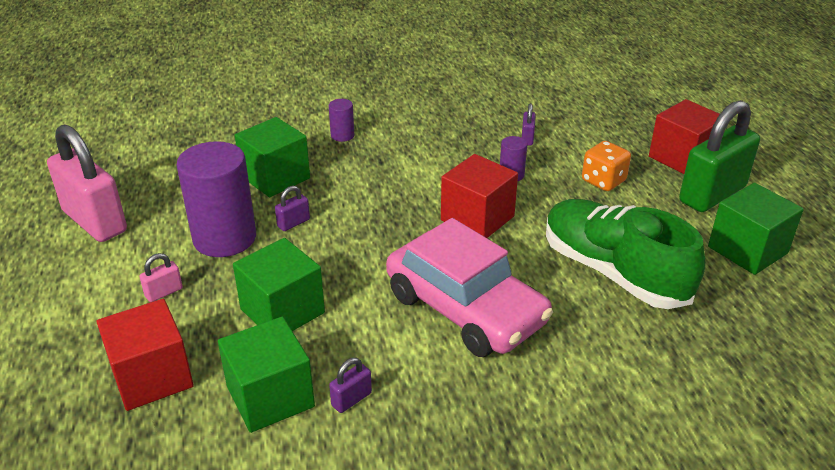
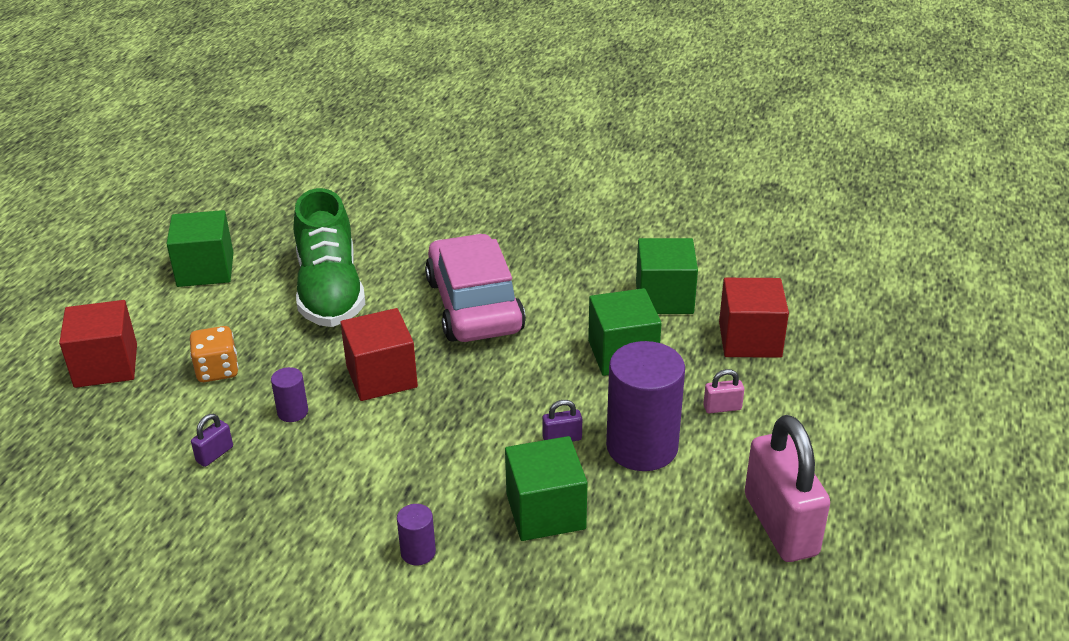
camera: 150 degrees left, 0 degrees up
(351, 399) = (607, 278): purple padlock -> none
(712, 194) = (148, 320): green padlock -> none

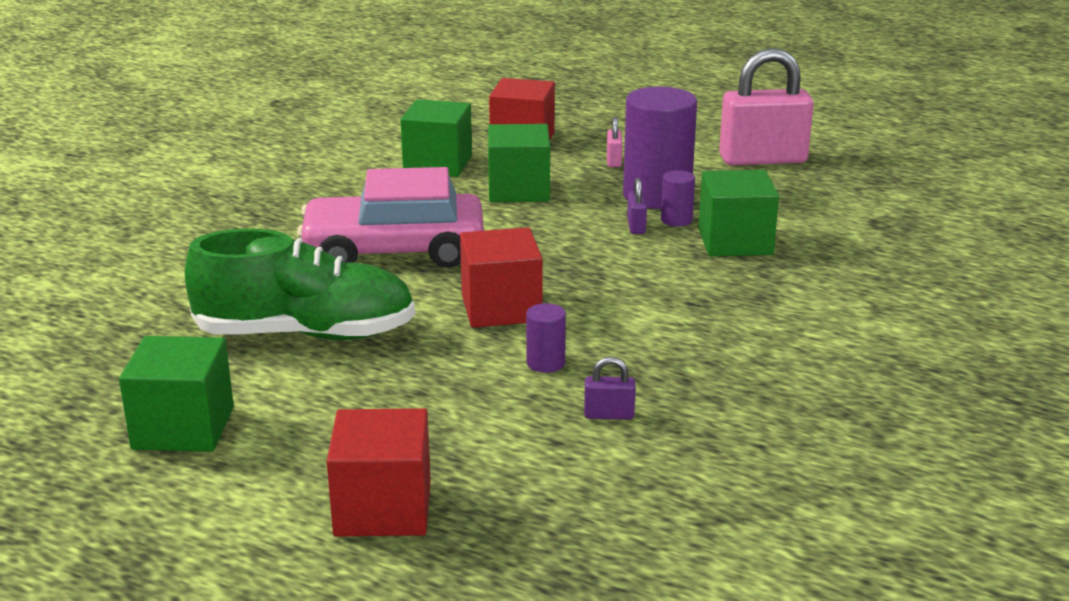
camera: 80 degrees left, 10 degrees down
(214, 454) = (609, 415): purple padlock -> purple padlock turned 45 degrees counterclockwise
(217, 370) = (438, 415): orange dice -> none
(418, 552) = (784, 302): purple cylinder -> purple cylinder (676, 220)

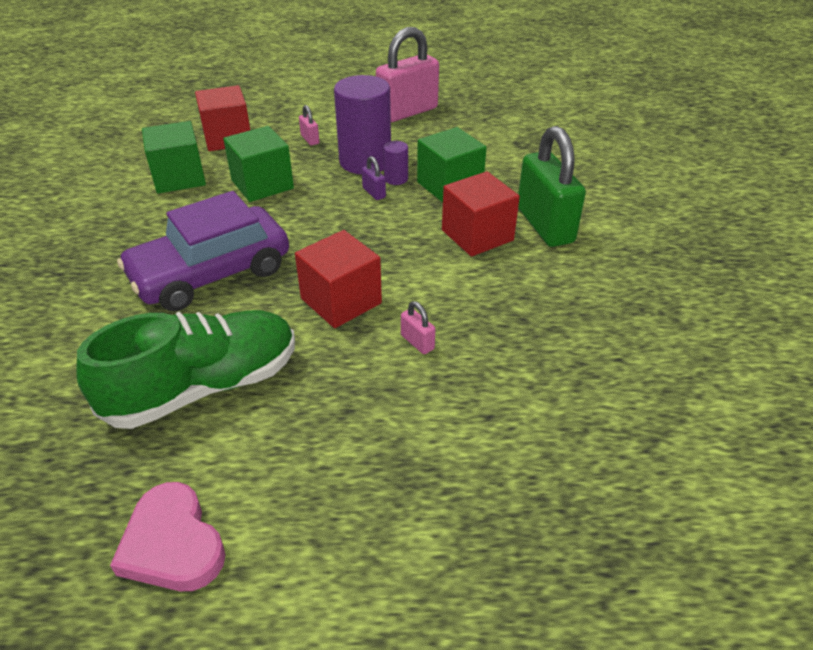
camera: 30 degrees left, 15 degrees up
(183, 428) = (173, 544): green cube -> pink heart
(383, 508) = (420, 552): red cube -> red cube (477, 235)
(394, 251) = (211, 273): pink car -> purple car
(545, 363) = (417, 342): purple cylinder -> pink padlock
(609, 415) = (502, 374): purple padlock -> none
(813, 307) = (545, 225): none -> green padlock

